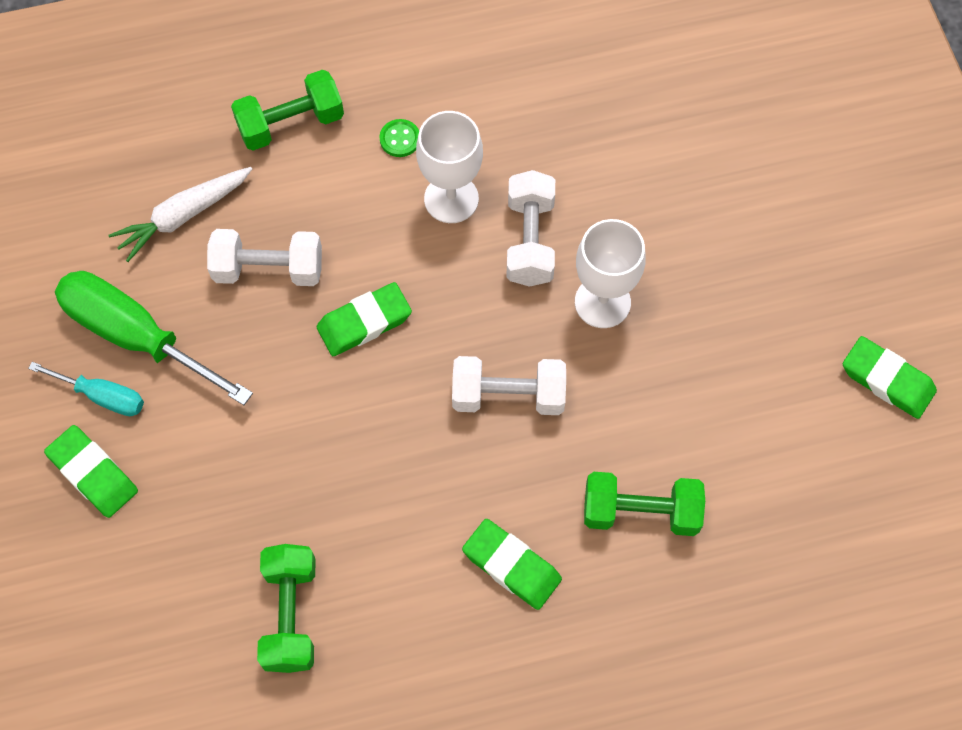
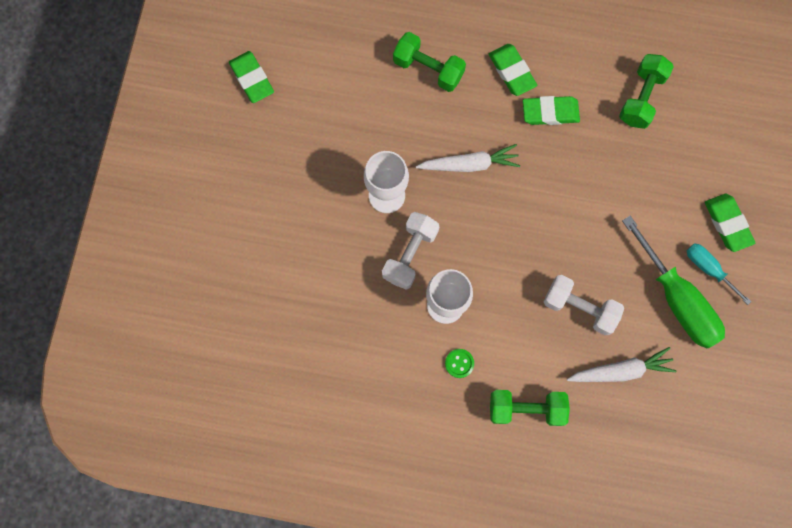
camera: 155 degrees left, 10 degrees up
(364, 322) = (534, 246): green eraser -> green eraser (550, 112)
(508, 395) = (469, 164): white dumbbell -> white carrot

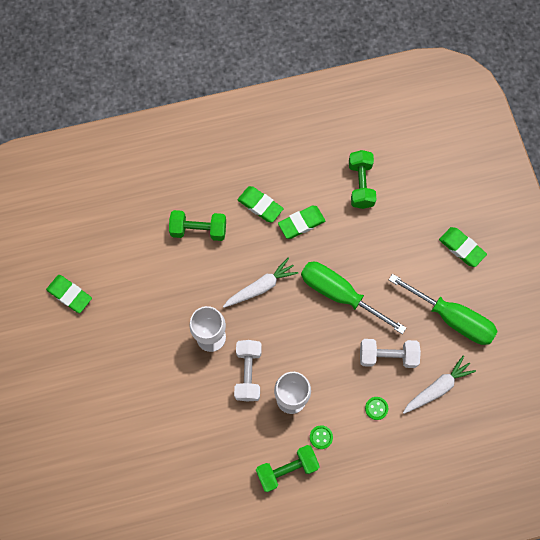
camera: 25 degrees left, 5 degrees down
(526, 409) = (384, 448): green dumbbell -> green dumbbell (287, 469)
(538, 360) = (376, 408): none -> green button
(556, 213) = (339, 294): none -> green screwdriver
(708, 269) = (464, 286): turquoise screwdriver -> none

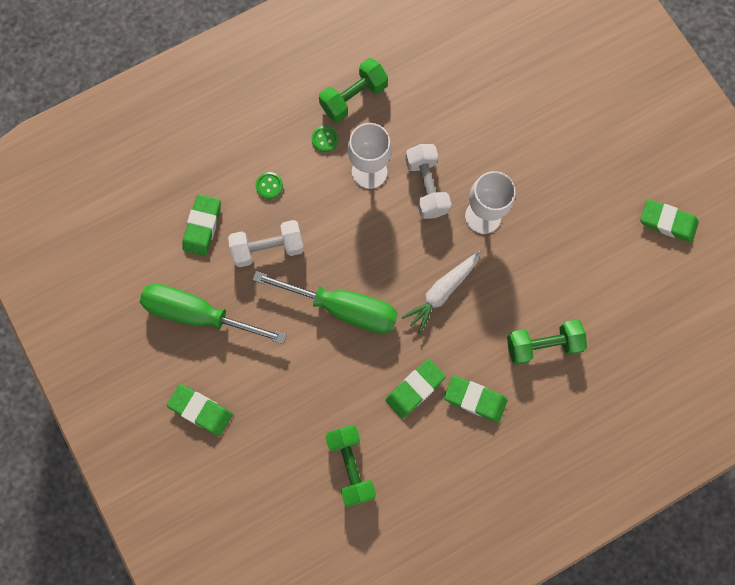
camera: 165 degrees right, 5 degrees up
(437, 388) = (202, 226): white carrot -> green eraser

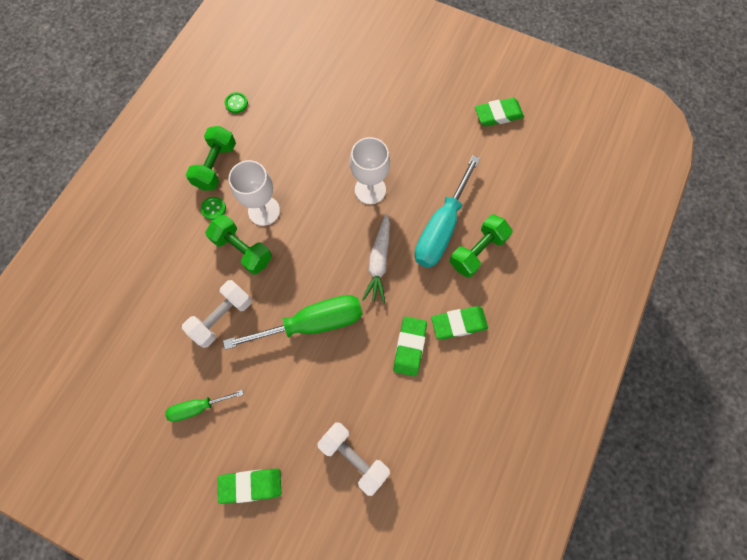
camera: 35 degrees left, 5 degrees down
(198, 314) = (198, 407): green screwdriver -> green screwdriver, size x0.53
(202, 226) = (156, 335): green eraser -> none
(269, 186) = (192, 270): green button -> green button (236, 103)
(350, 465) = (402, 441): green dumbbell -> green dumbbell (242, 250)
(426, 187) = (314, 195): white dumbbell -> white dumbbell (354, 457)
(524, 299) = (441, 228): none -> turquoise screwdriver

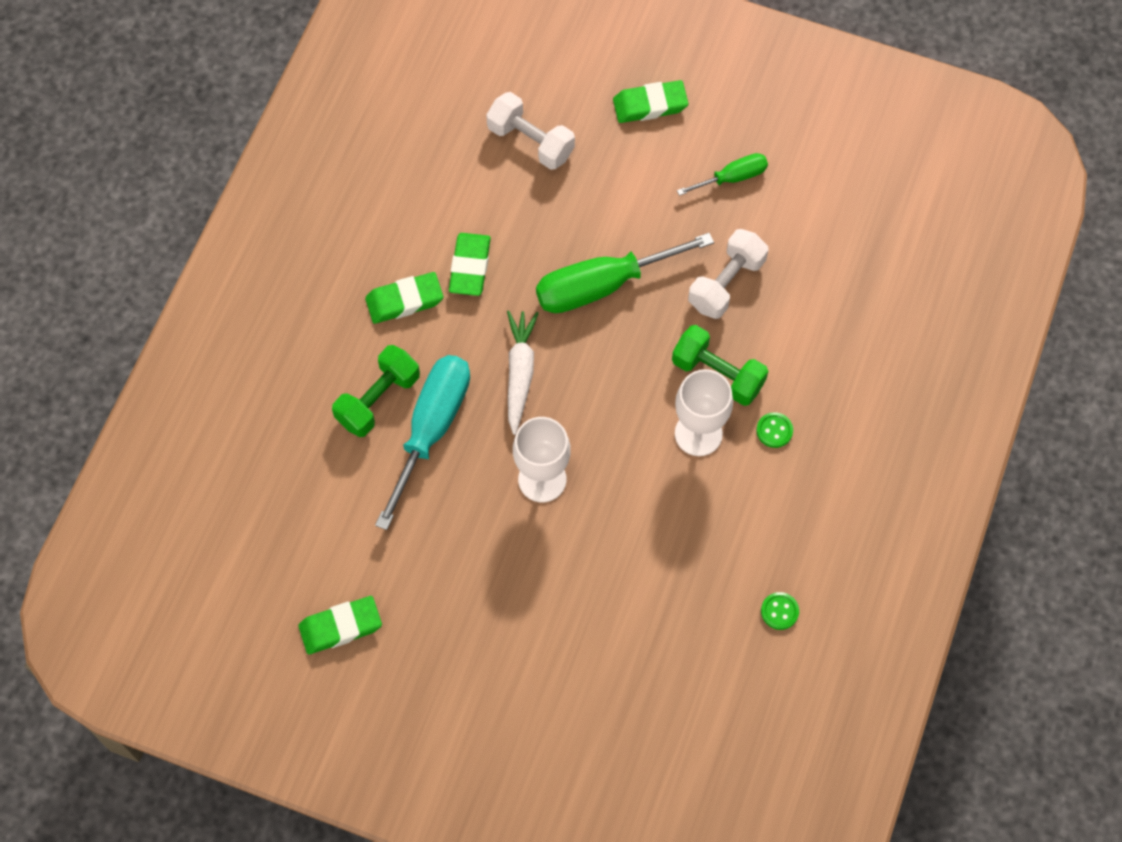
camera: 175 degrees right, 5 degrees down
(216, 166) = (787, 498): green dumbbell -> none

